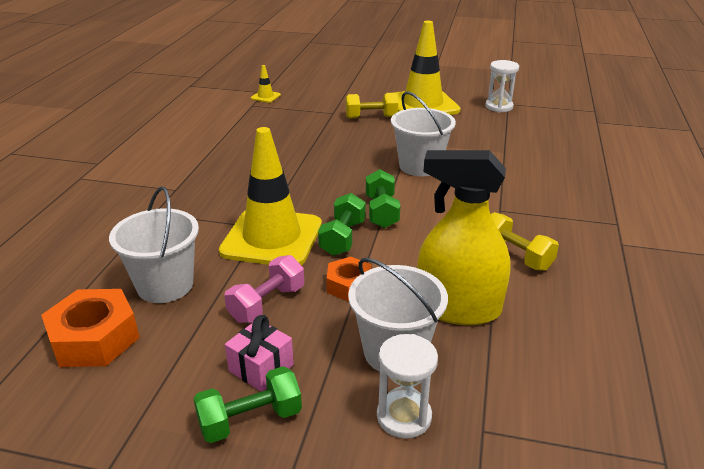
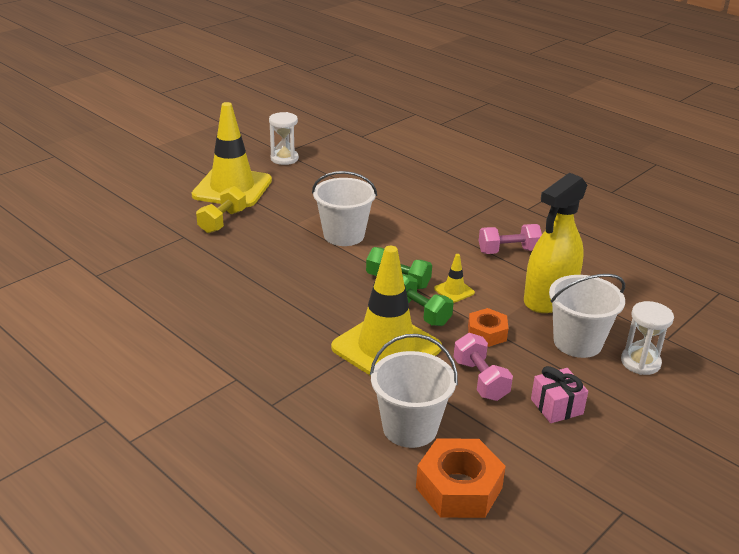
camera: 60 degrees left, 0 degrees up
(250, 420) = (608, 428): green dumbbell -> none
(265, 97) = (86, 260): yellow traffic cone -> yellow traffic cone (454, 291)
(515, 256) = (508, 251): yellow dumbbell -> pink dumbbell

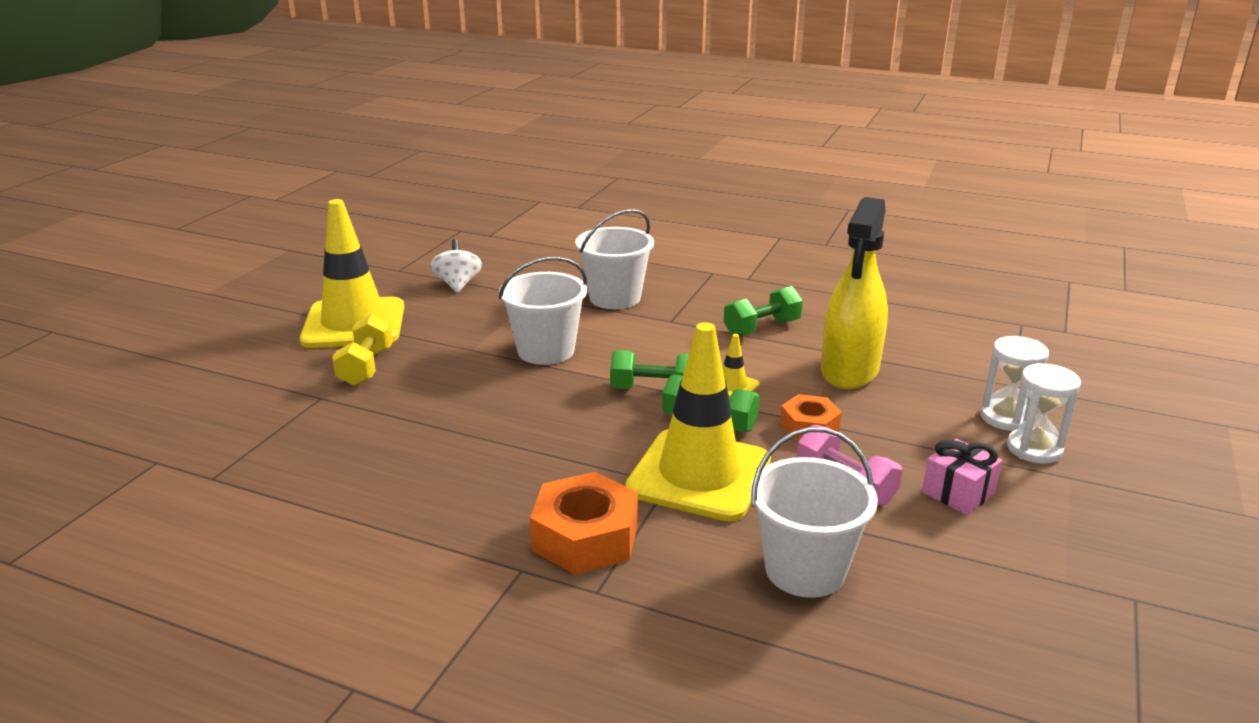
camera: 20 degrees left, 5 degrees down
(284, 158) = (404, 277): white hourglass -> white hourglass (1034, 449)
(316, 172) = (458, 284): none -> white spinning top
(458, 488) = (925, 631): orange nut -> orange nut (585, 537)
(508, 251) = (762, 328): pink dumbbell -> green dumbbell
(577, 342) = (920, 412): white bucket -> white bucket (615, 298)

